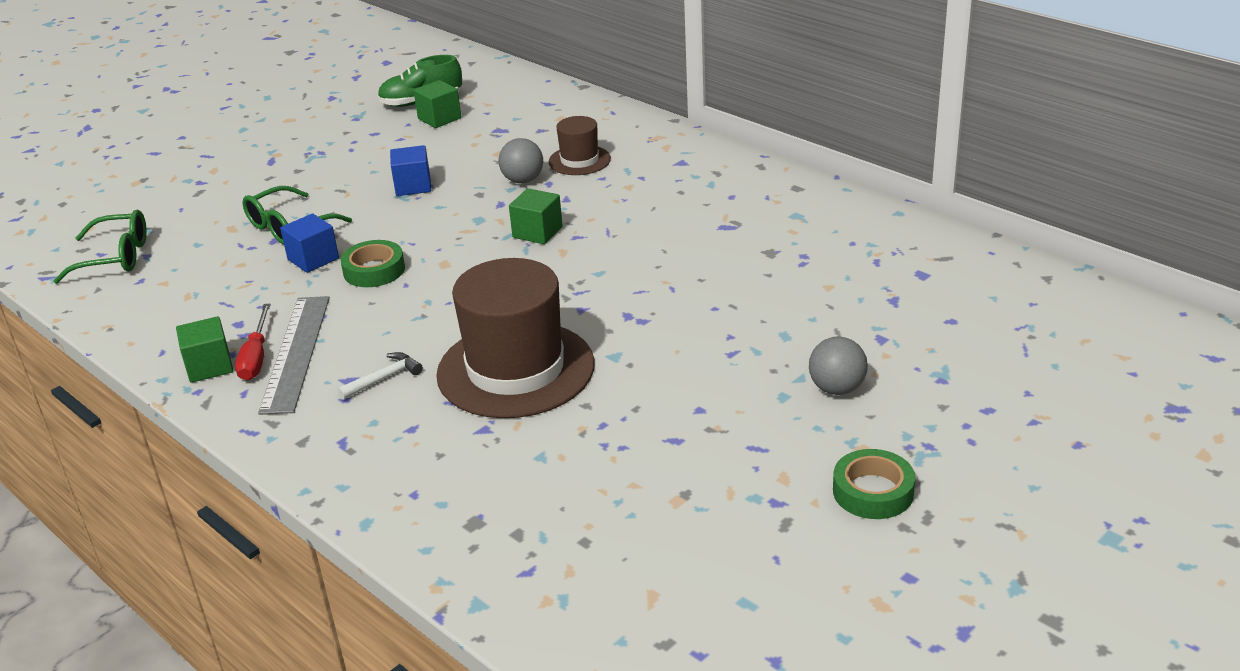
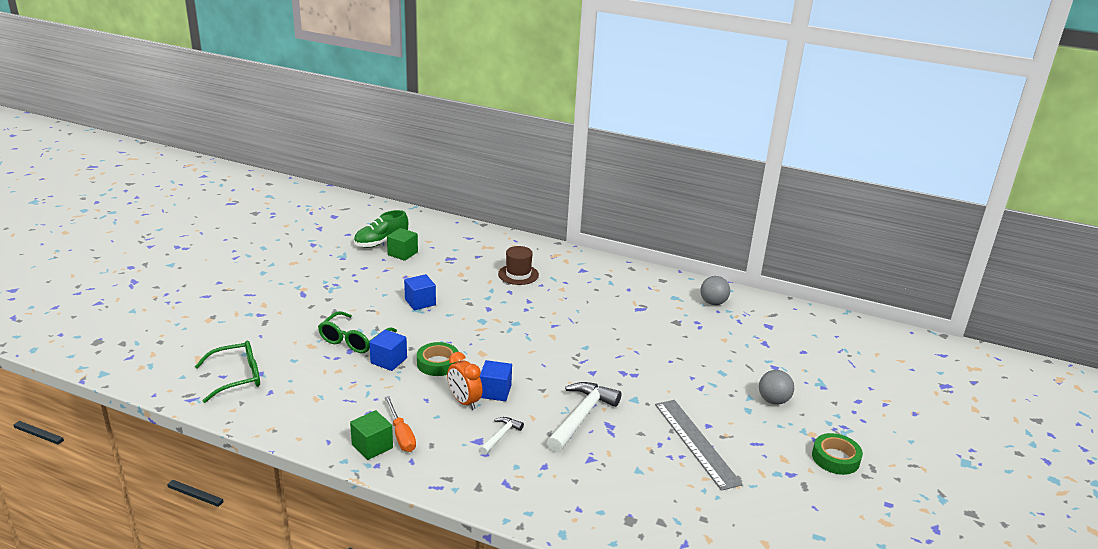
camera: 25 degrees left, 5 degrees down
(256, 357) = (401, 435): red screwdriver -> orange screwdriver
(296, 353) = (427, 427): grey ruler -> grey ruler (696, 443)
(370, 326) = (464, 402): none -> orange clock
(422, 318) = (495, 391): none -> blue cube
(515, 369) = (581, 417): brown hat -> white hammer
(523, 180) = (491, 291): grey ball -> grey ball (713, 303)
(537, 232) = (527, 325): green cube -> none

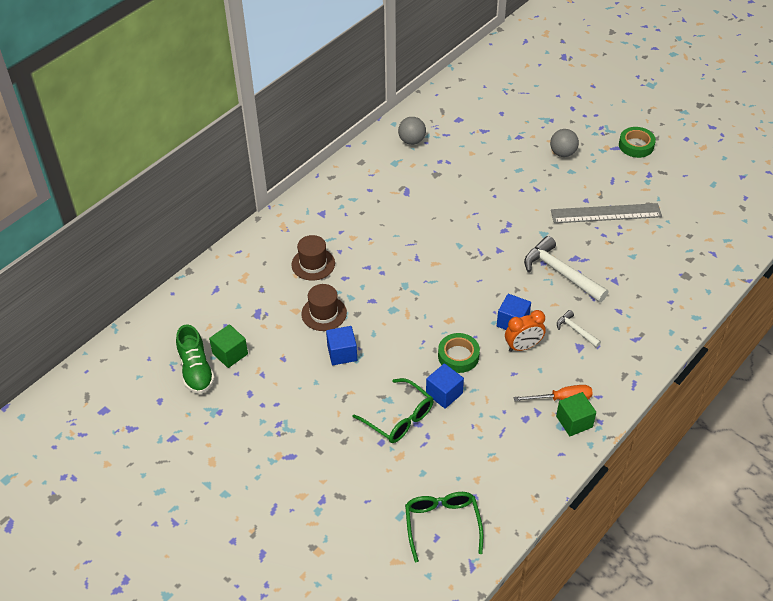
camera: 70 degrees left, 20 degrees up
(463, 287) = (324, 313): none -> brown hat

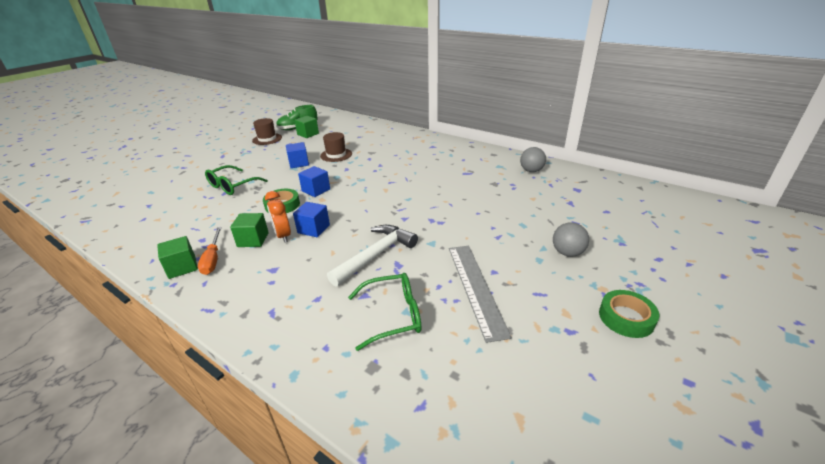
camera: 85 degrees right, 15 degrees down
(313, 264) = (382, 148): brown hat -> brown hat (267, 139)
(442, 524) = (130, 207): green glasses -> green glasses (393, 315)
(444, 393) = (247, 201): blue cube -> blue cube (316, 190)
(529, 371) = (253, 240): none -> green cube
(576, 330) = (295, 267): white hammer -> none

